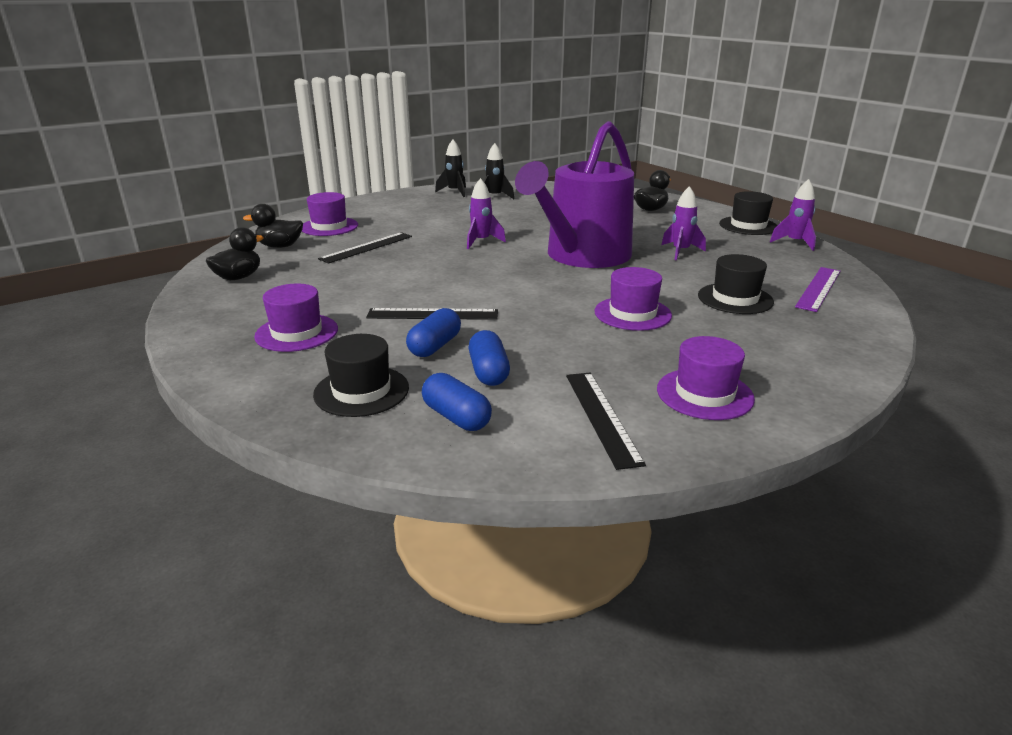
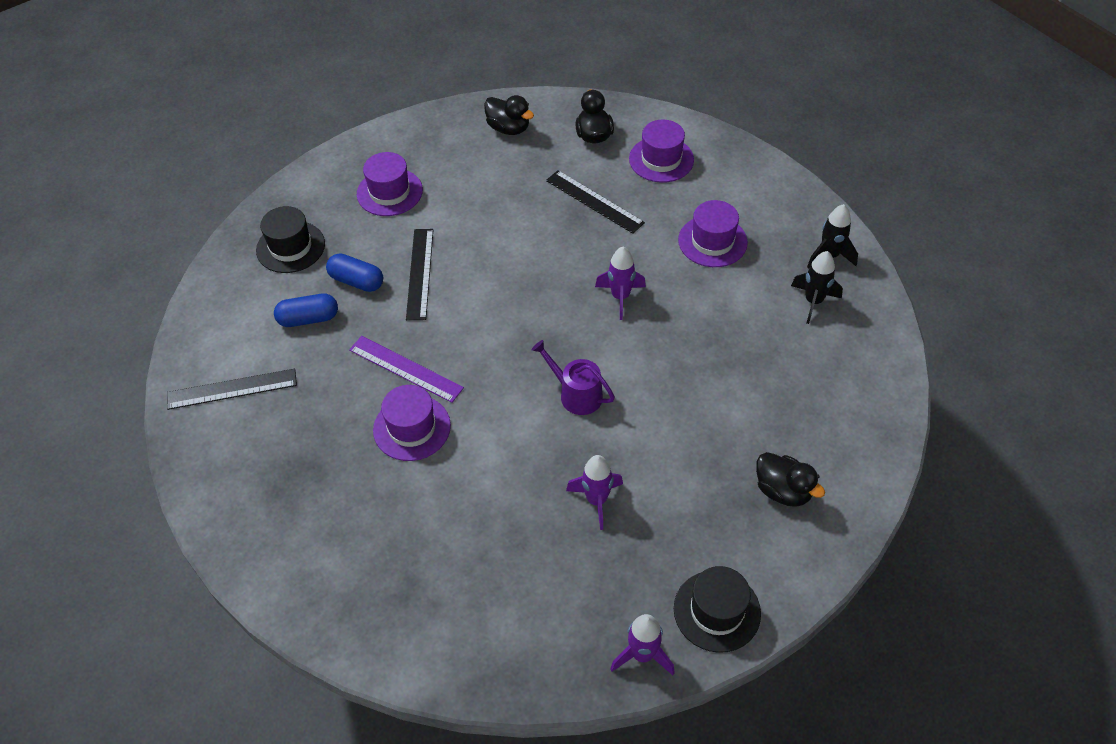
camera: 90 degrees right, 25 degrees up
(456, 417) = (246, 304): blue capsule -> none
(583, 256) = (576, 394): purple watering can -> purple watering can, size x0.41
(704, 394) = (253, 462): purple hat -> purple hat (712, 241)
(735, 299) = (445, 529): black hat -> none
(818, 288) = (472, 629): purple ruler -> purple ruler (405, 369)

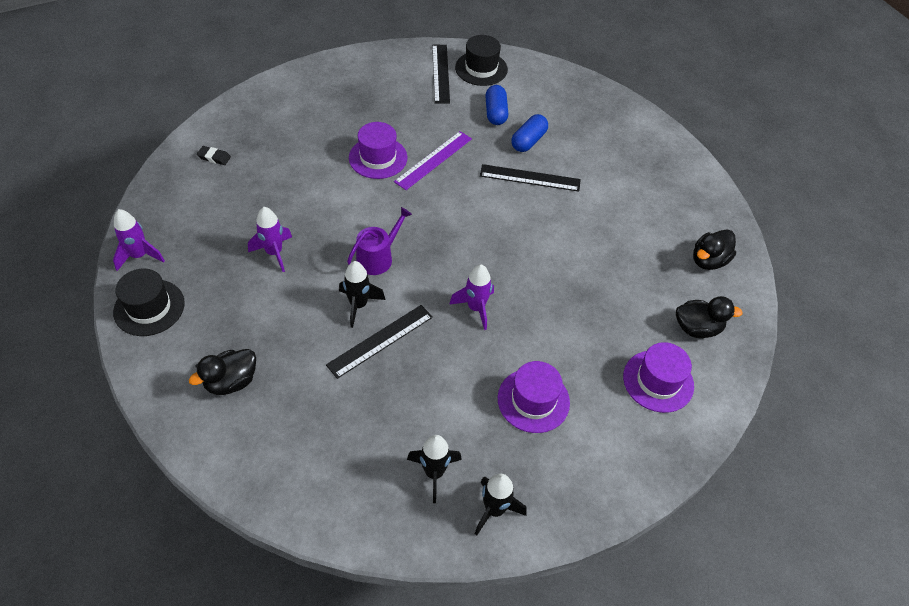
camera: 95 degrees right, 0 degrees up
(290, 247) = (571, 108): black hat -> black hat (481, 68)
(389, 192) = (627, 169): purple hat -> none
(445, 625) = (214, 157): none -> black eraser
(594, 201) = (601, 311): black ruler -> black ruler (380, 340)
(647, 398) = (359, 305): none -> black rocket

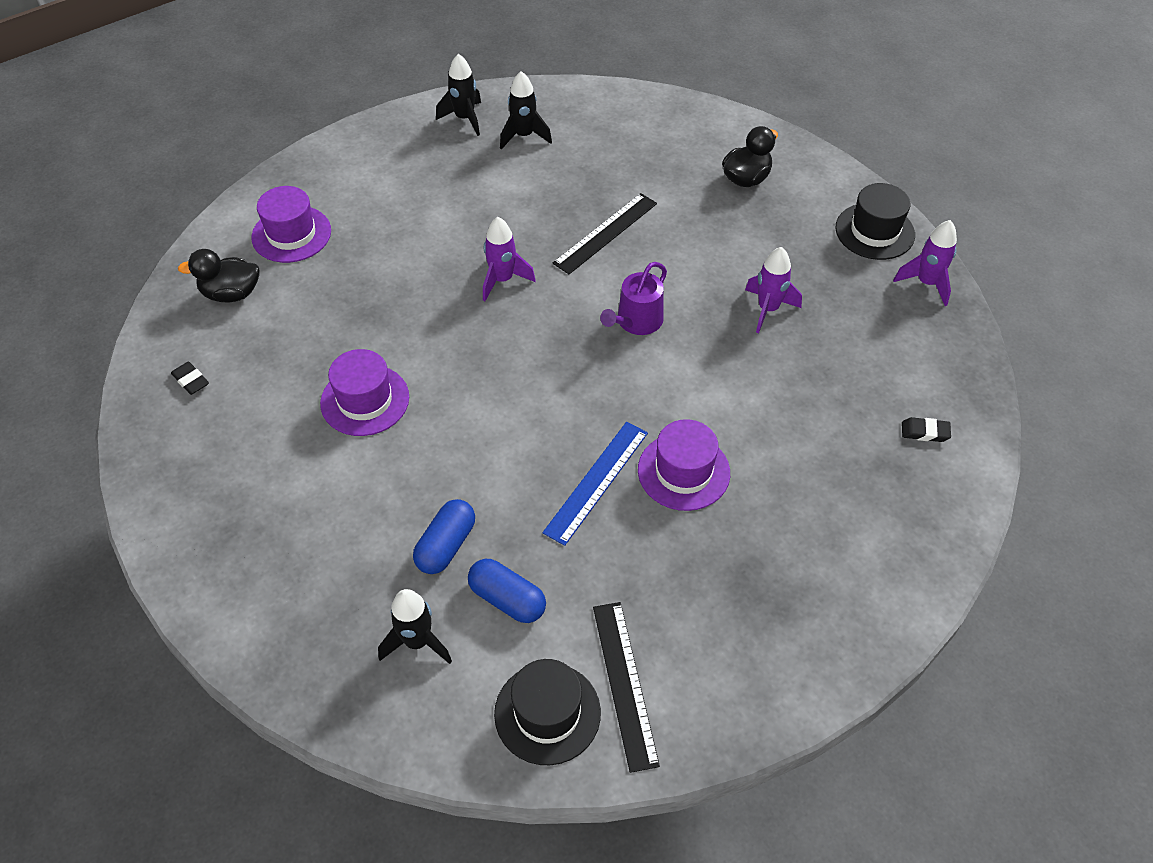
camera: 175 degrees right, 0 degrees up
(359, 305) = (642, 265): black rocket -> black rocket (417, 641)
(433, 160) = (596, 482): purple ruler -> blue ruler
(495, 113) = (507, 599): blue capsule -> blue capsule turned 45 degrees counterclockwise
(530, 178) = (442, 473): black ruler -> none
(533, 400) = (430, 201): purple hat -> purple hat (365, 400)
(708, 260) = (191, 380): black duck -> black eraser

